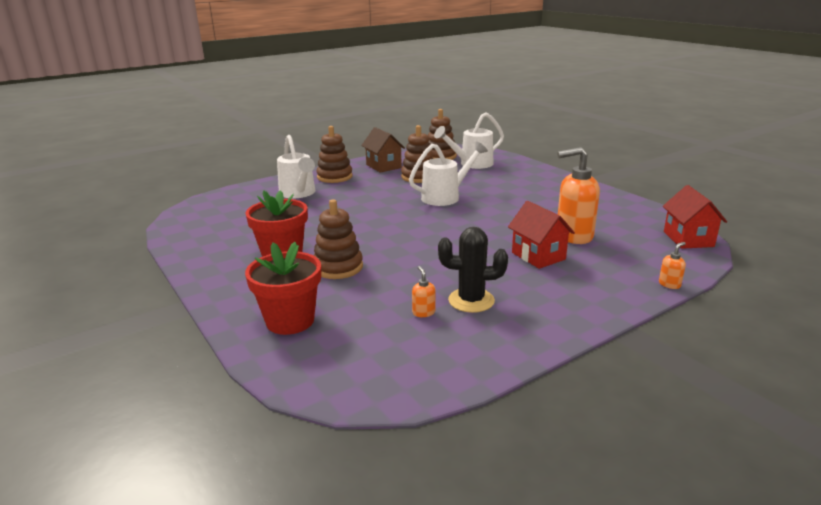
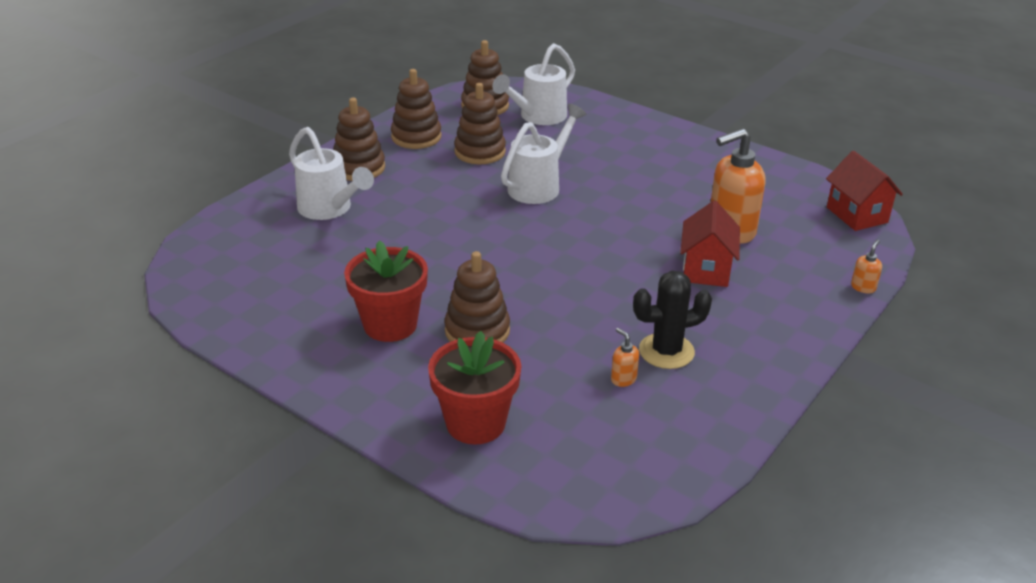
camera: 20 degrees left, 10 degrees up
(383, 166) = (416, 137): brown house -> brown stacking toy
(538, 256) = (706, 270): red house -> red house turned 60 degrees clockwise

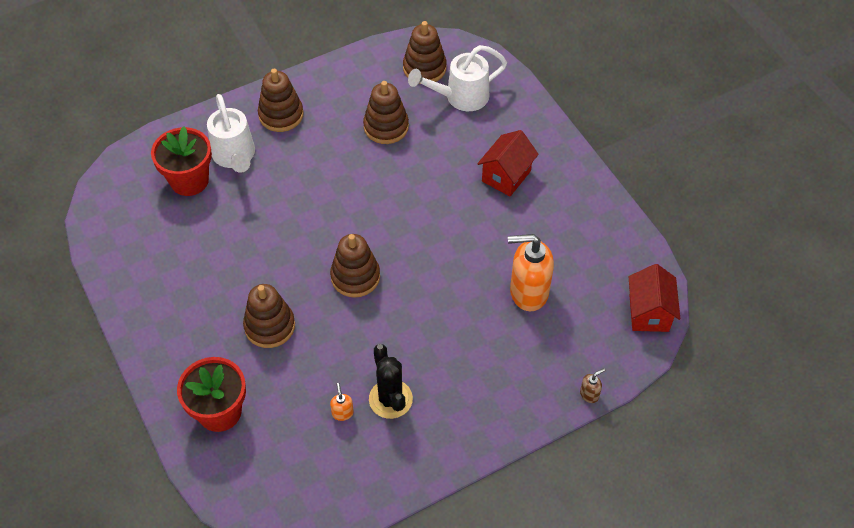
camera: 25 degrees right, 20 degrees up
(390, 325) = (214, 297): red flower pot -> red flower pot (189, 180)
(416, 137) = (346, 91): brown stacking toy -> brown stacking toy (355, 277)
(539, 186) = (408, 185): white watering can -> none
(666, 351) = (390, 399): black cactus -> black cactus turned 60 degrees clockwise
(706, 270) = (478, 328): red house -> red house (506, 176)
(863, 287) = (589, 394): orange soap dispenser -> brown soap dispenser

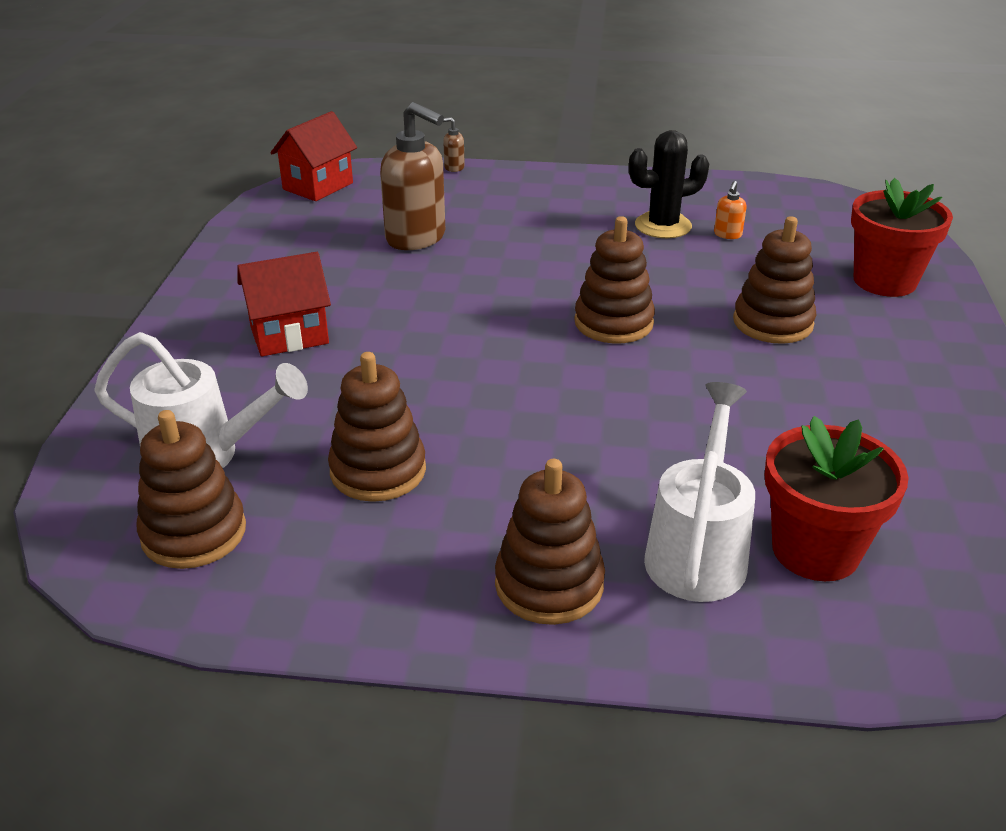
camera: 145 degrees left, 20 degrees down
(390, 399) = (663, 226): black cactus -> black cactus turned 60 degrees clockwise
(528, 292) = (416, 238): orange soap dispenser -> brown soap dispenser

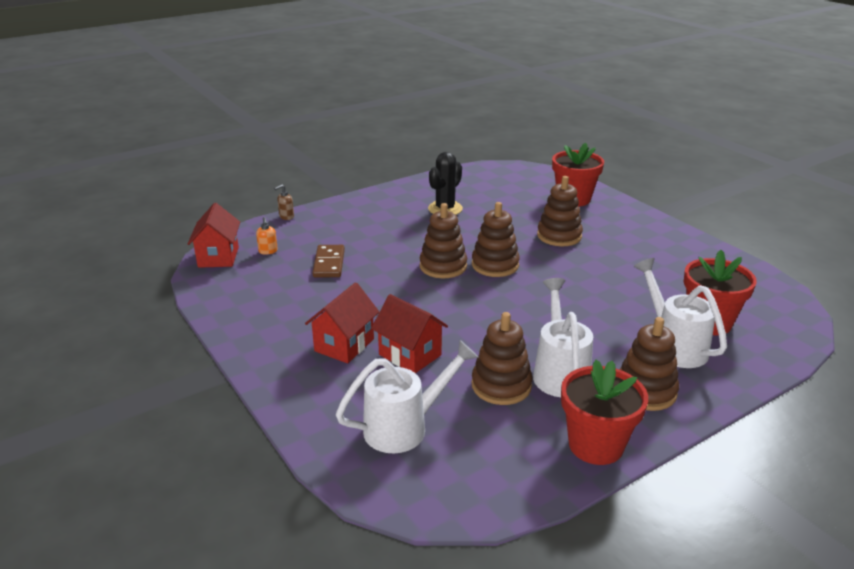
camera: 40 degrees left, 5 degrees down
(194, 533) = (464, 465): brown stacking toy -> brown stacking toy (443, 266)
(337, 380) = (410, 355): none -> red house
(369, 608) = (596, 445): none -> red flower pot
(416, 238) = (329, 263): brown soap dispenser -> brown domino
(474, 495) = (559, 372): none -> white watering can
(727, 235) = (480, 202): orange soap dispenser -> orange soap dispenser (268, 251)

